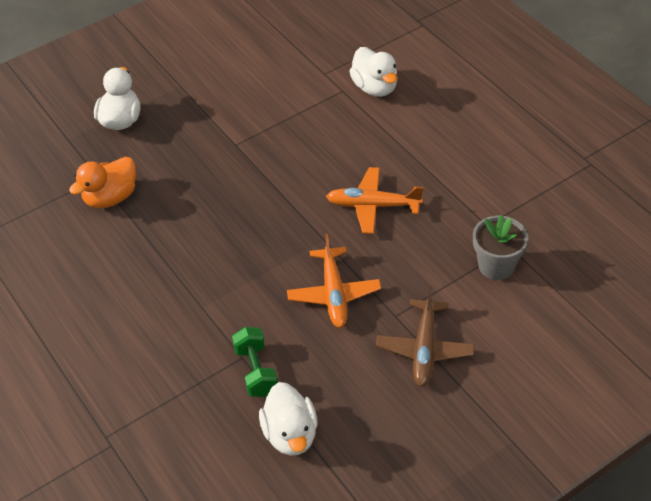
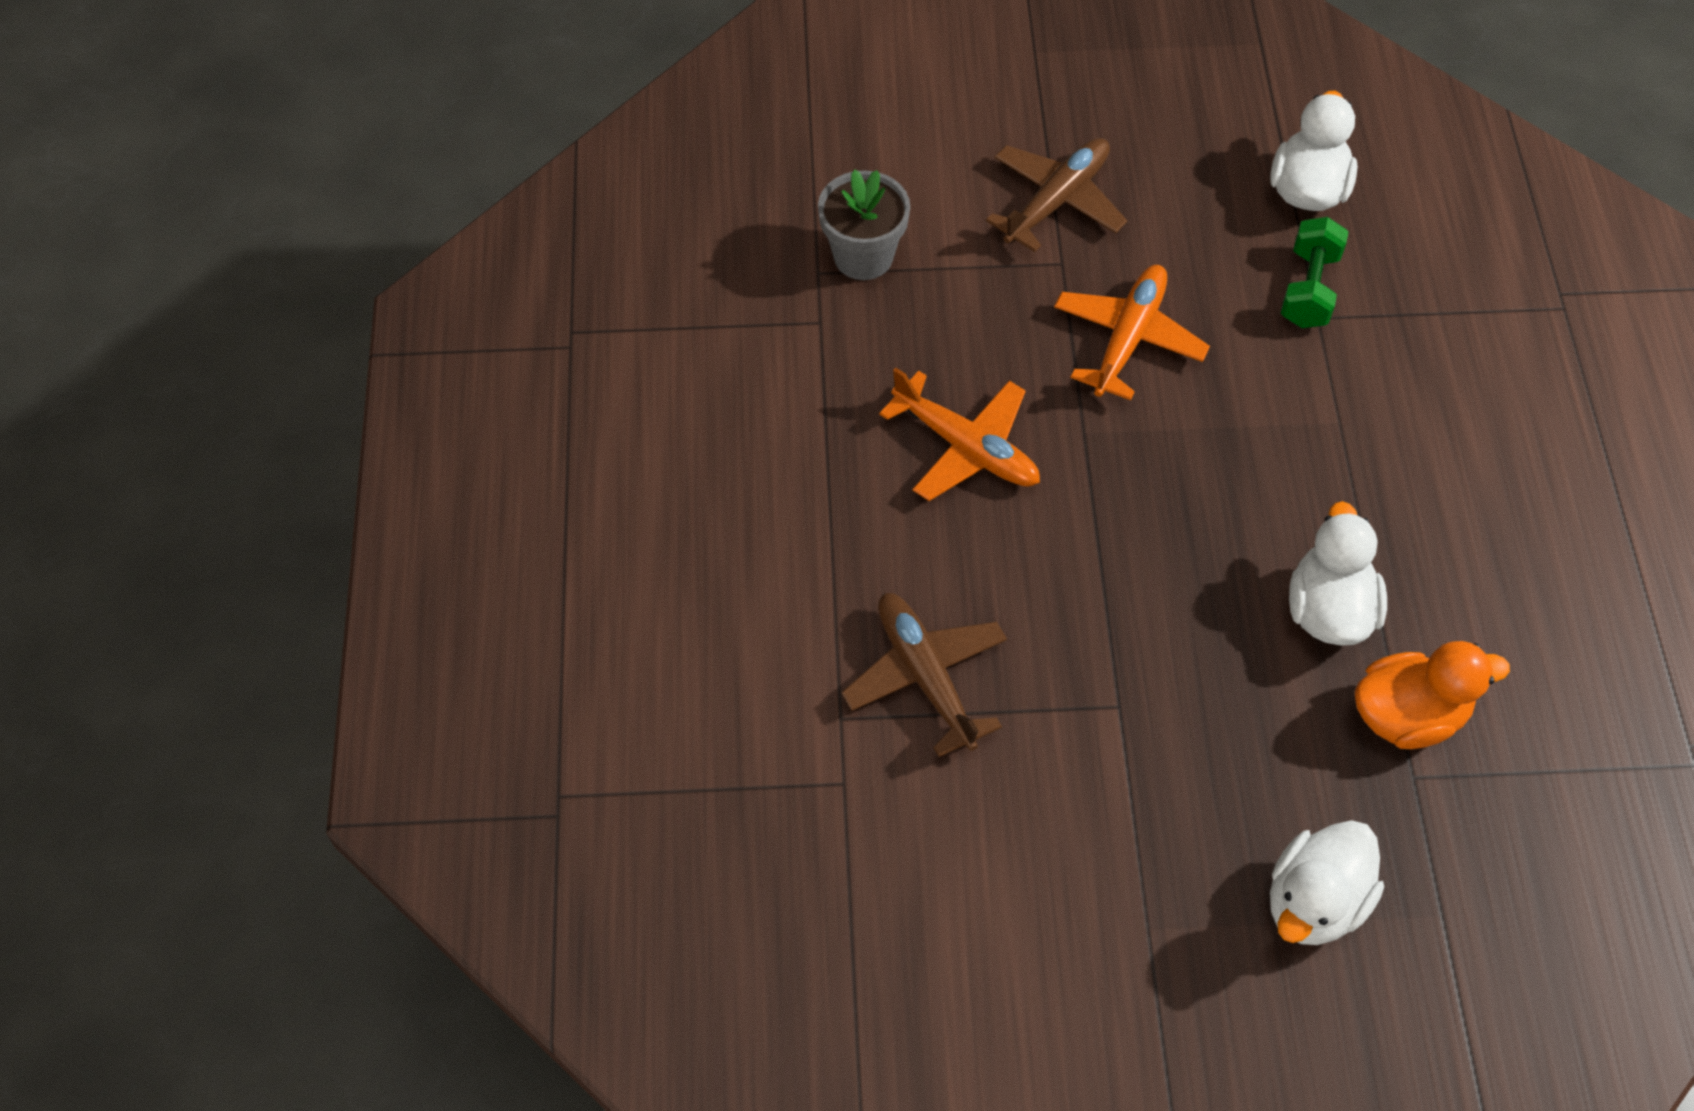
camera: 150 degrees left, 10 degrees up
(321, 118) = (925, 676): none -> brown plane
(375, 87) = (777, 689): white duck -> white duck (1328, 609)

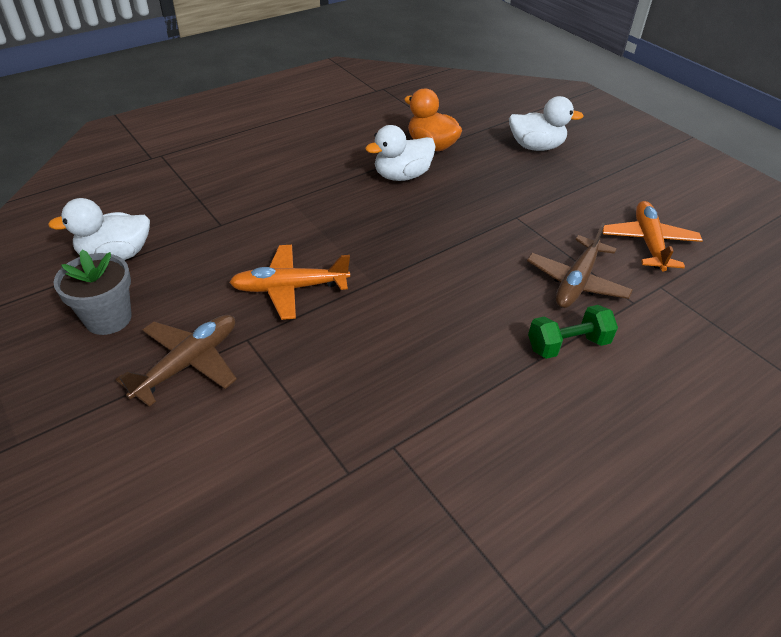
camera: 125 degrees left, 15 degrees down
(863, 256) = (313, 451): grey flower pot -> grey flower pot (108, 318)
(966, 448) = (427, 324): orange plane -> orange plane (648, 242)
(1057, 200) = (188, 363): brown plane -> brown plane turned 120 degrees clockwise
(1308, 289) = (201, 233): green dumbbell -> green dumbbell (567, 345)

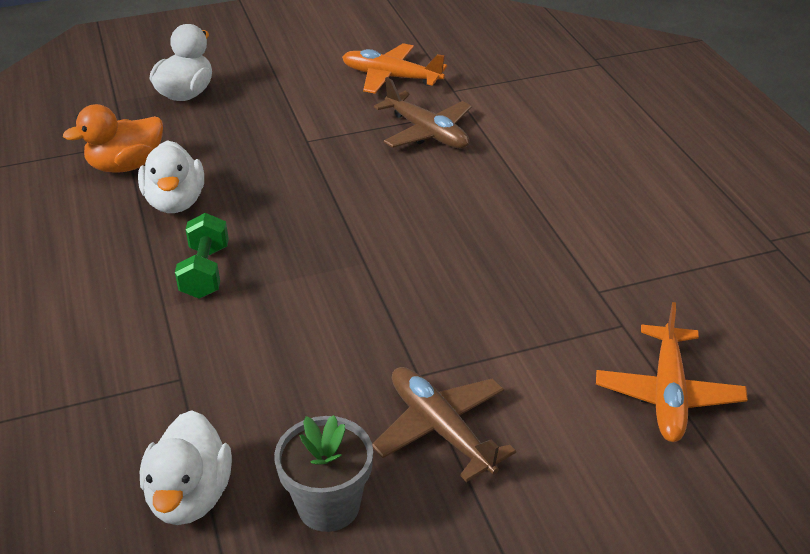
camera: 70 degrees left, 5 degrees down
(289, 288) = (345, 329): orange plane -> orange plane (668, 394)
(567, 345) = (507, 161): green dumbbell -> green dumbbell (205, 272)

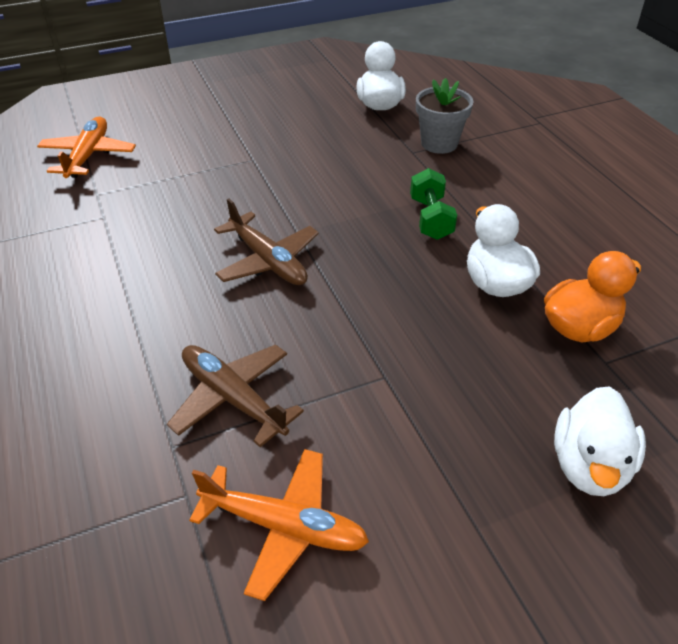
camera: 175 degrees right, 5 degrees up
(328, 506) = (303, 104): grey flower pot -> grey flower pot (439, 143)
(441, 429) = (240, 135): brown plane -> brown plane (268, 261)

